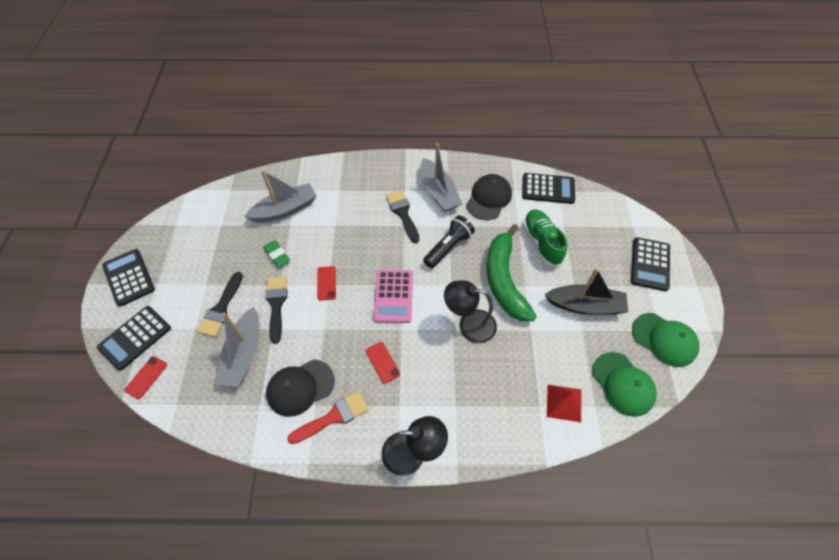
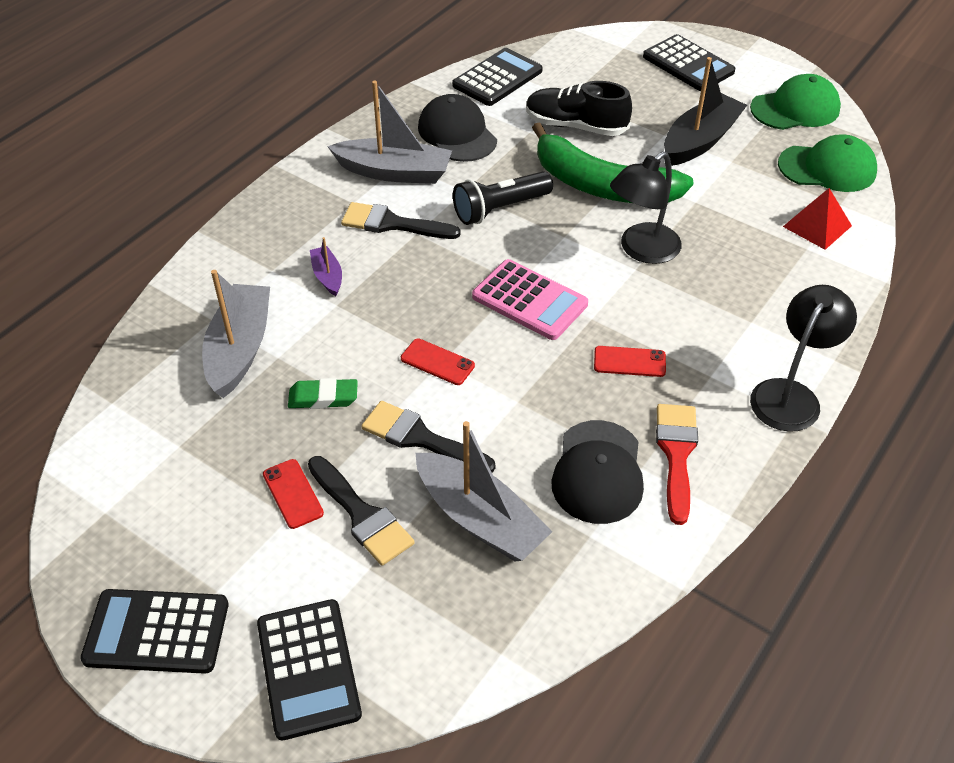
camera: 55 degrees left, 10 degrees down
(146, 377) = (410, 679): red phone -> red phone (293, 494)
(350, 211) = (327, 276): none -> purple boat
(448, 247) = (500, 209): black flashlight -> black flashlight turned 105 degrees counterclockwise
(542, 242) = (575, 126): green shoe -> black shoe

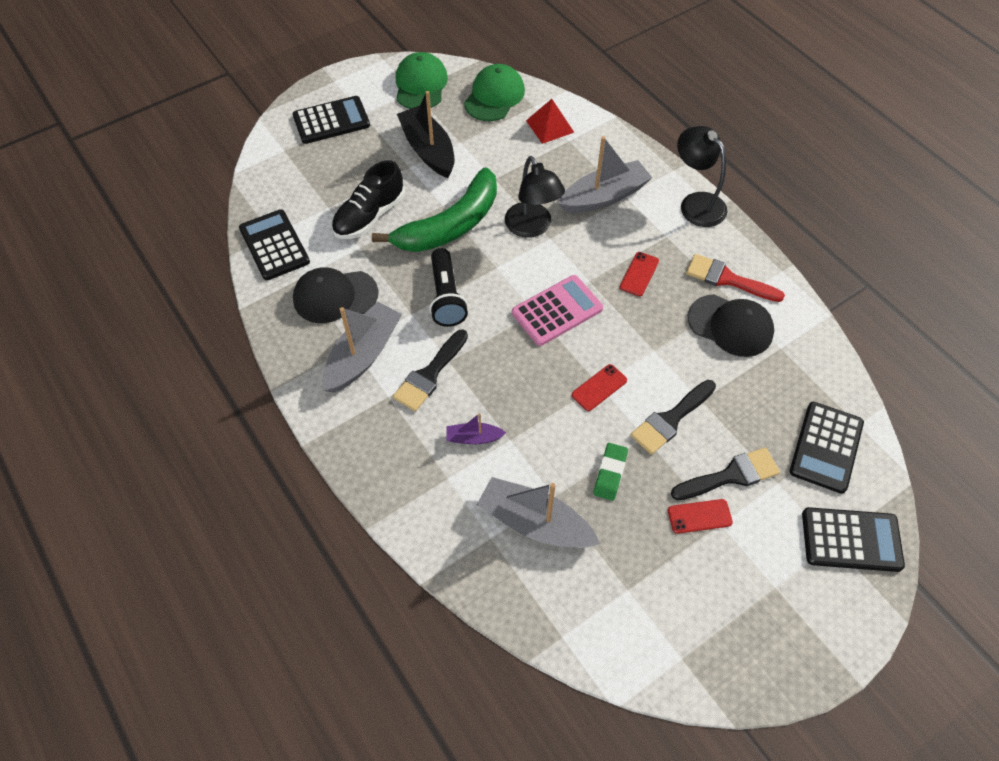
camera: 70 degrees left, 10 degrees up
(157, 632) = (803, 635): black calculator -> black calculator (826, 447)
(480, 519) = (752, 404): grey boat -> grey boat (604, 197)

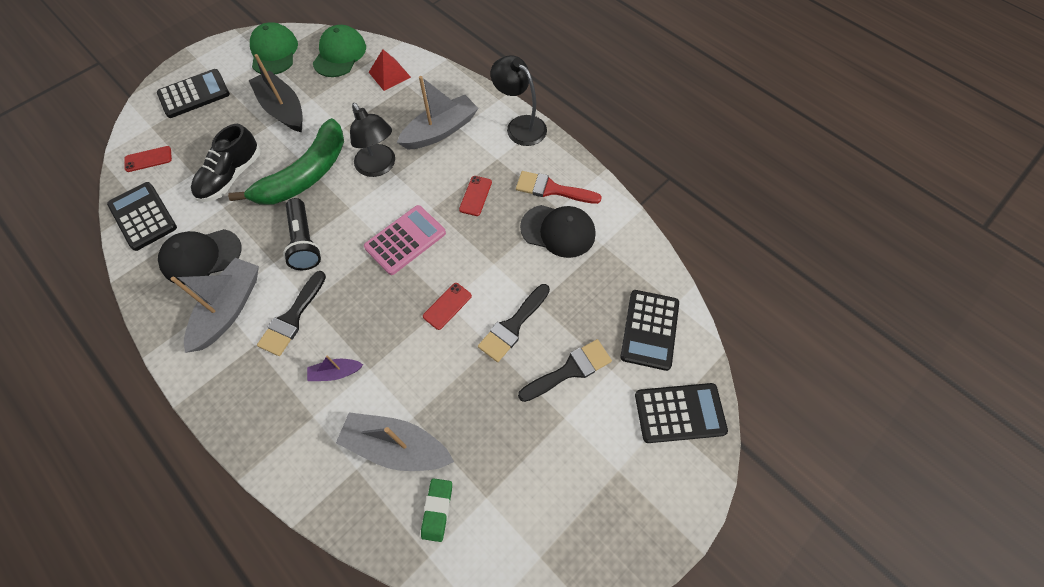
camera: 10 degrees left, 5 degrees up
(610, 473) = (462, 386): green eraser -> green eraser (437, 510)
(699, 516) = (545, 414): red phone -> red phone (148, 159)

